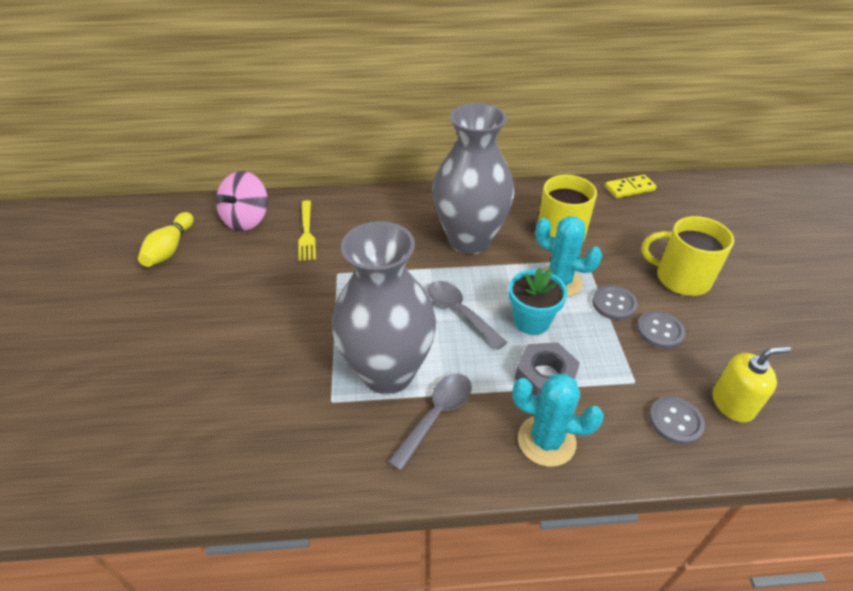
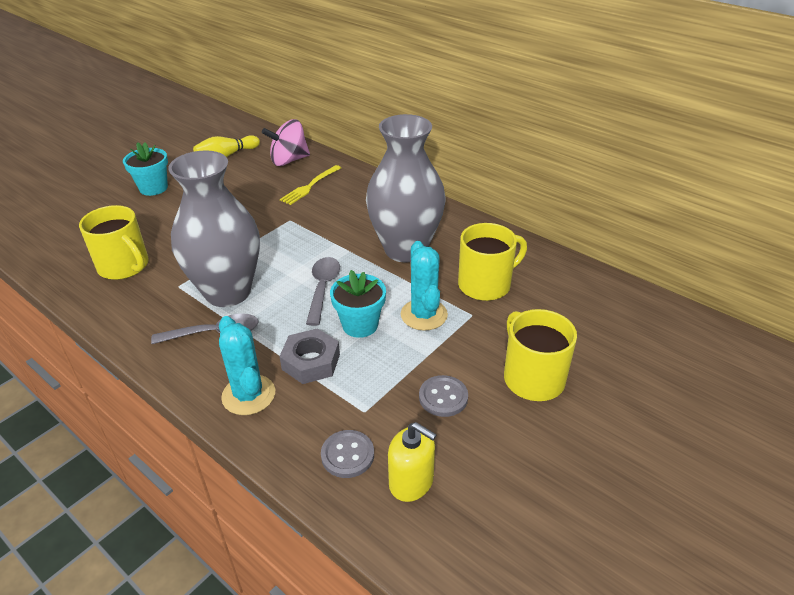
camera: 45 degrees right, 5 degrees down
(136, 327) = (153, 188): none -> turquoise flower pot
(241, 424) = (124, 266): none -> yellow mug
(614, 304) = (440, 356): grey button -> none
(629, 188) = (612, 289): yellow domino -> none

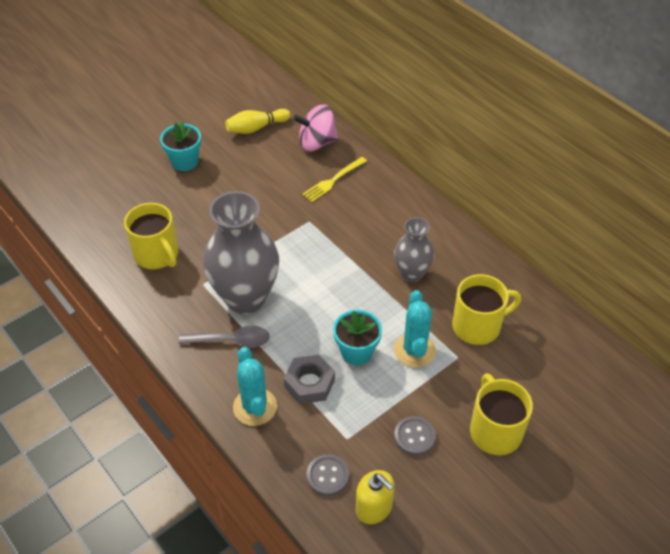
camera: 10 degrees right, 10 degrees up
(323, 288) = (329, 307): grey spoon -> none
(405, 249) = (412, 273): grey vase -> grey vase, size x0.55

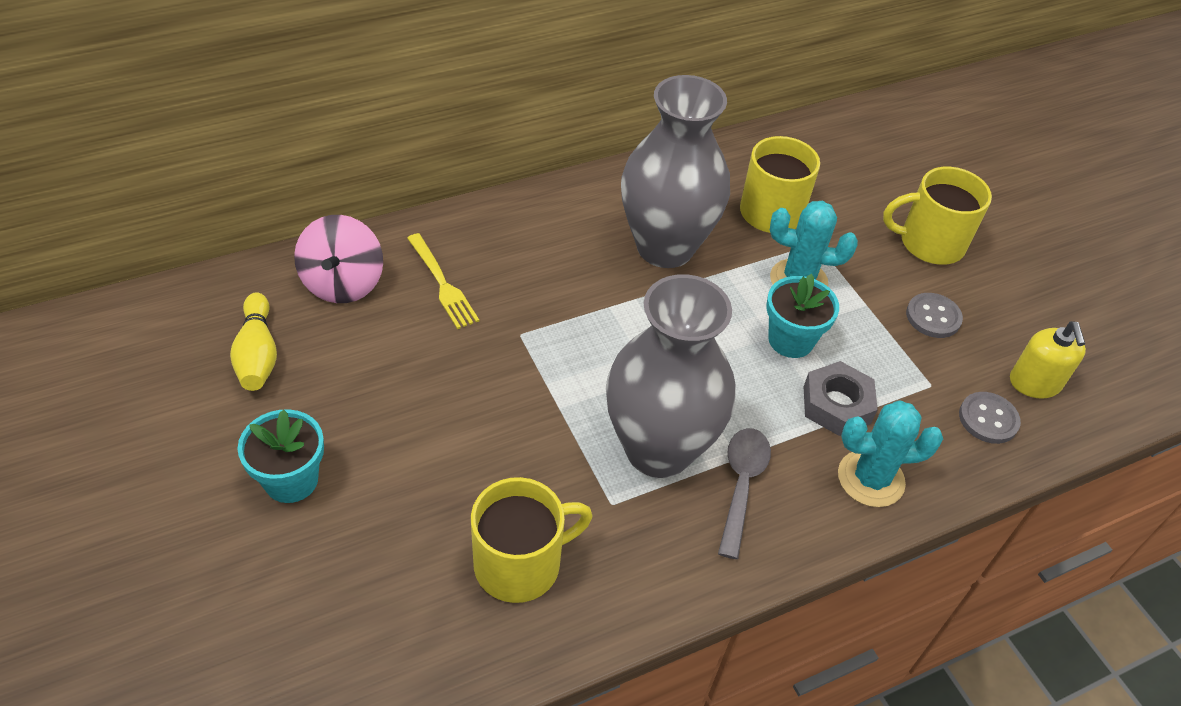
camera: 80 degrees left, 0 degrees up
(374, 508) = (1034, 383): yellow soap dispenser -> yellow soap dispenser turned 120 degrees clockwise
(412, 273) = (665, 247): grey vase -> grey vase, size x1.80

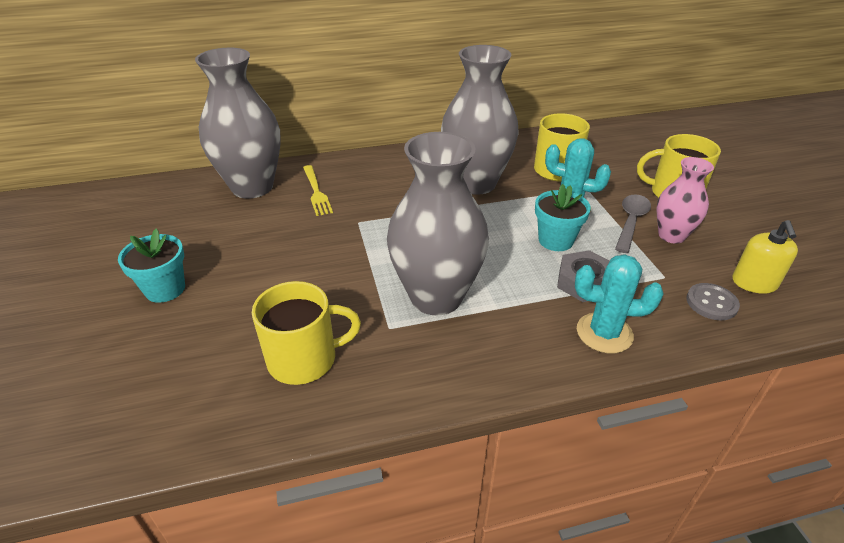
camera: 15 degrees right, 10 degrees down
(258, 354) = (180, 219): yellow bowling pin -> none
(343, 283) = (252, 187): pink spinning top -> grey vase
(741, 485) = (495, 326): grey spoon -> grey spoon (631, 222)
(933, 317) = (671, 235): grey button -> pink vase

